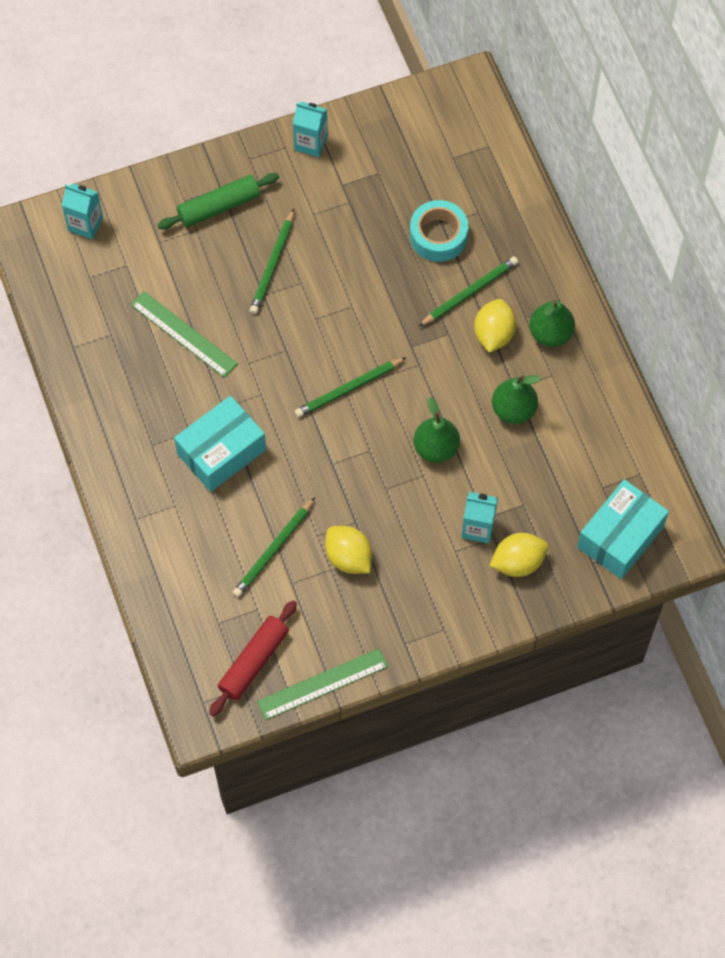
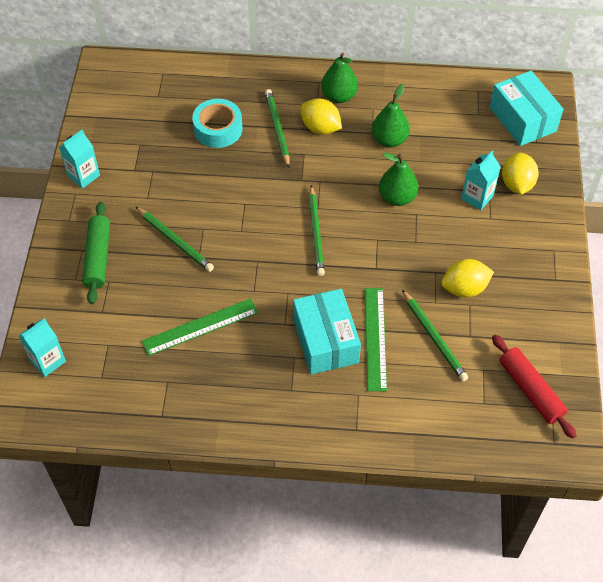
camera: 65 degrees left, 10 degrees down
(322, 684) = (570, 348): green ruler -> green ruler (375, 338)

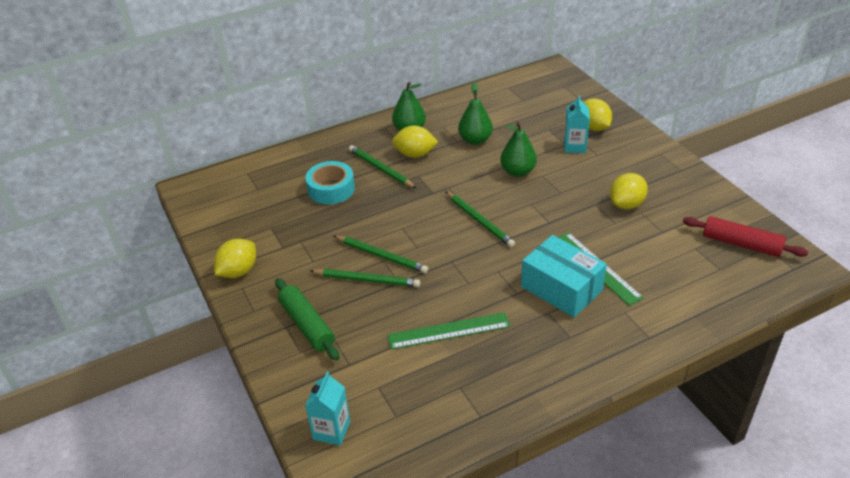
camera: 30 degrees left, 15 degrees down
(83, 175) = (238, 271): turquoise carton -> yellow lemon
(200, 327) = (449, 331): green ruler -> green ruler turned 45 degrees clockwise
(434, 337) = (639, 245): green pencil -> green pencil (381, 256)
(522, 119) = (556, 90): turquoise box -> none

